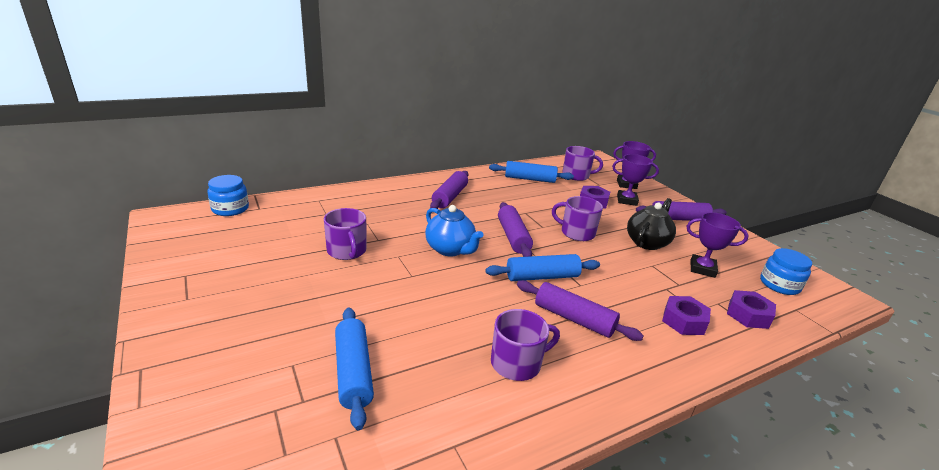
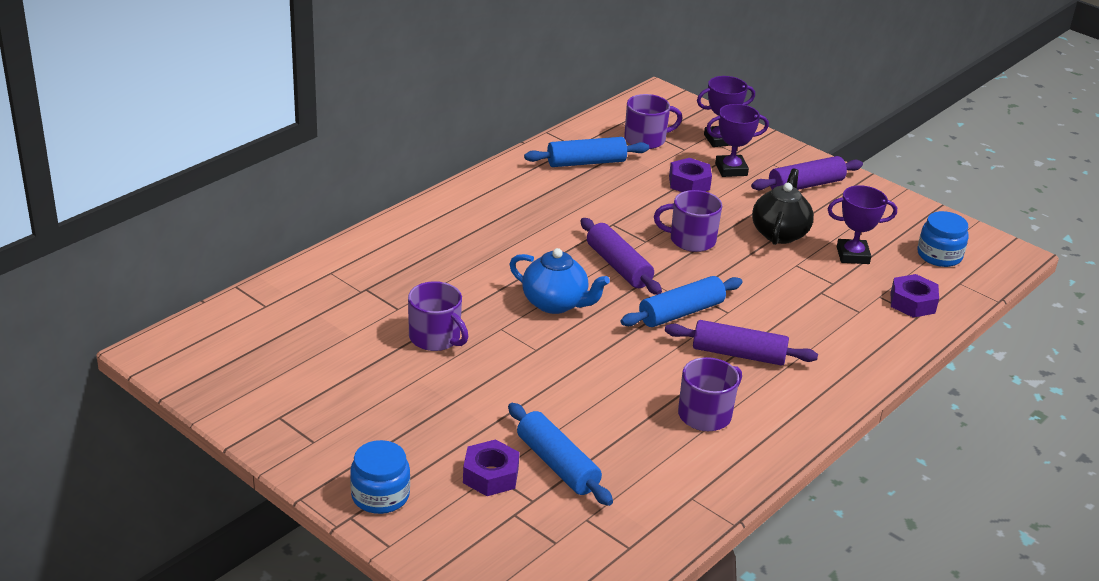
camera: 20 degrees left, 5 degrees up
(230, 209) = (229, 316): blue jar -> blue jar (380, 495)
(450, 197) = (499, 222): purple rolling pin -> none
(683, 321) = (849, 327): purple nut -> purple nut (490, 475)

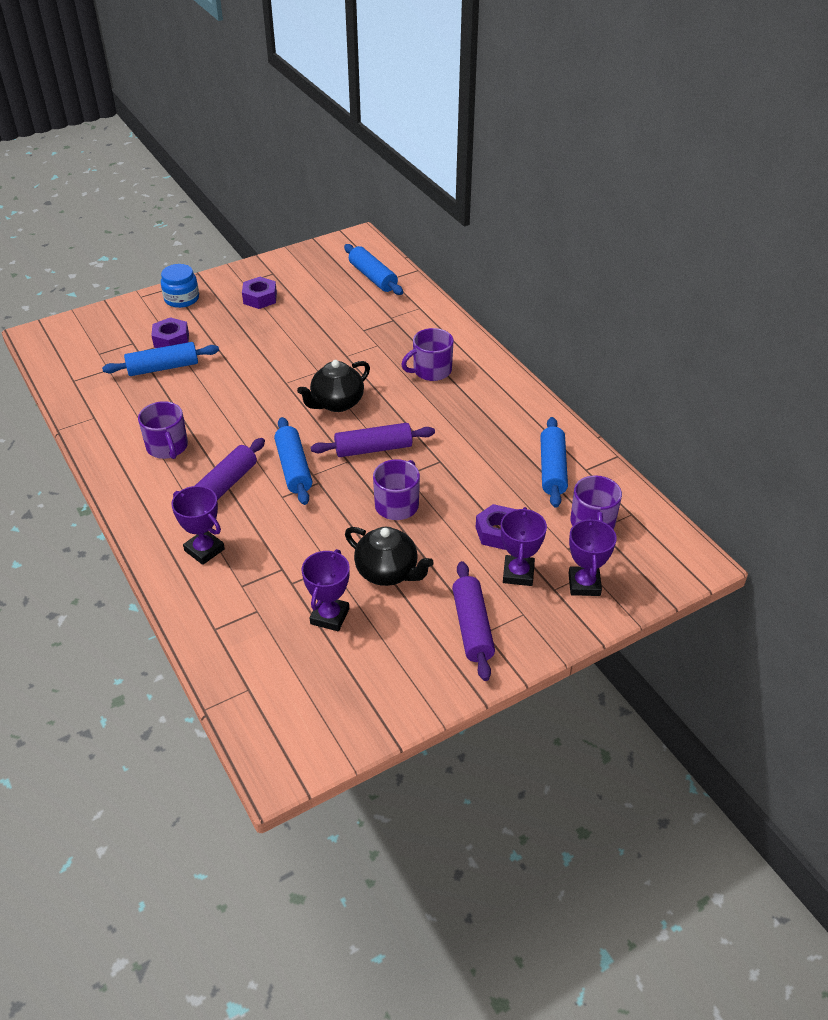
camera: 110 degrees right, 10 degrees up
(265, 320) = (373, 277): none -> blue rolling pin
(435, 338) = (321, 341): purple mug -> purple mug (431, 370)
(556, 303) = (336, 403): blue teapot -> black teapot
(835, 345) = (204, 550): none -> purple trophy
(912, 302) = (235, 632): purple nut -> purple nut (260, 298)
(939, 255) = (301, 693): blue jar -> none

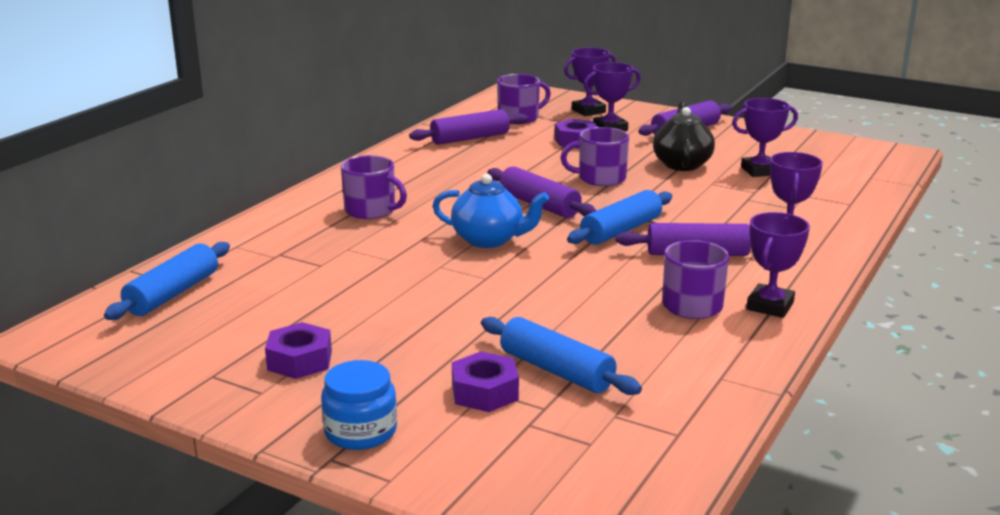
camera: 120 degrees left, 20 degrees down
(131, 478) = (770, 306): none -> purple trophy
(336, 403) = (489, 240): black teapot -> blue teapot
(552, 469) = (470, 138): blue rolling pin -> purple rolling pin

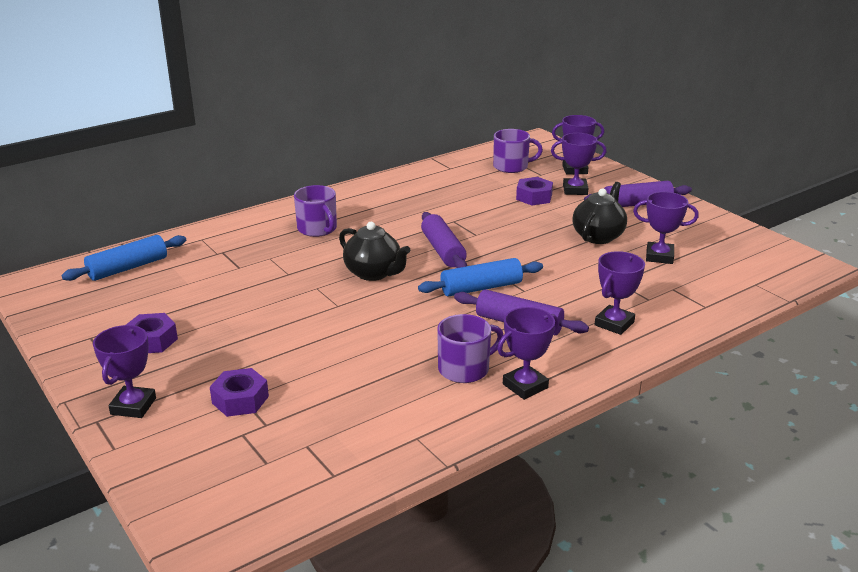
camera: 25 degrees right, 5 degrees up
(360, 431) = (133, 406): blue jar -> purple trophy
(470, 138) = (453, 179): purple rolling pin -> none
(489, 240) = (374, 273): blue teapot -> black teapot
(556, 370) = (306, 397): blue rolling pin -> none
(600, 178) = (516, 236): purple mug -> none

